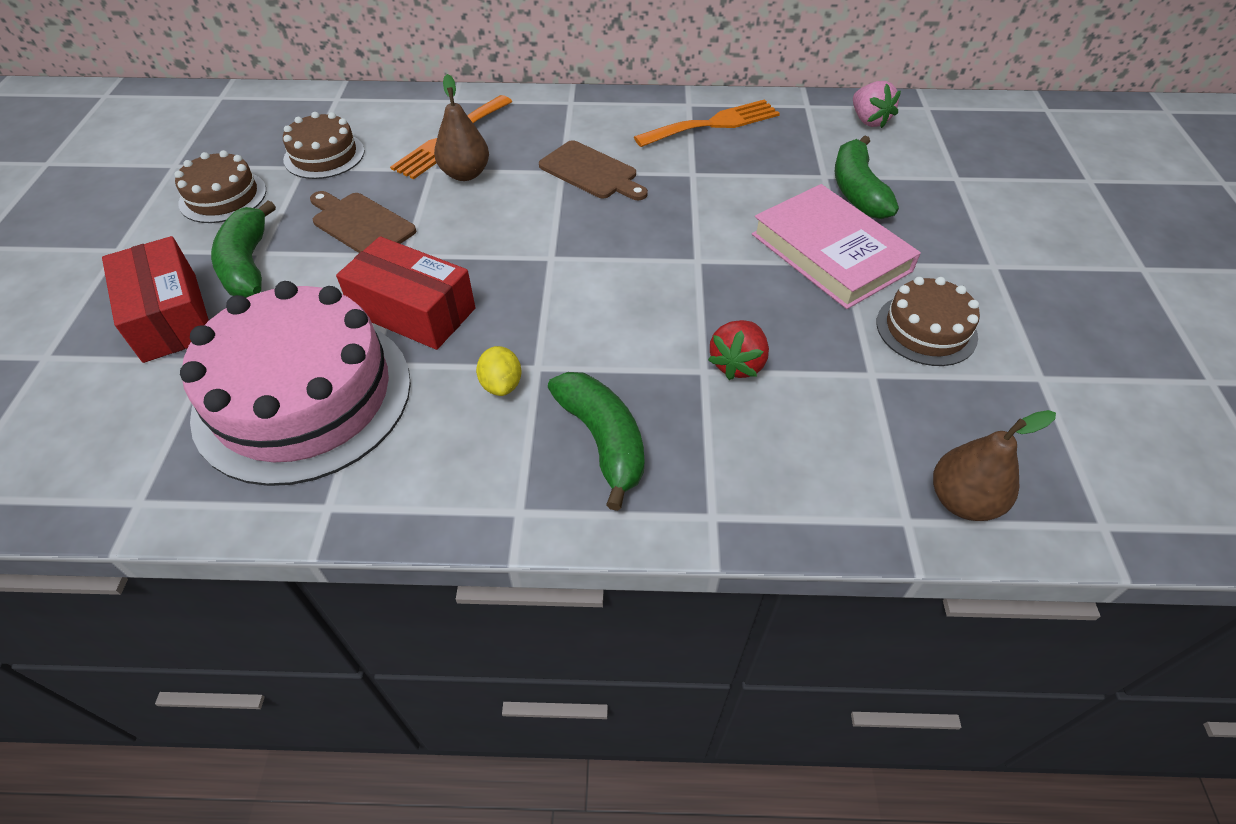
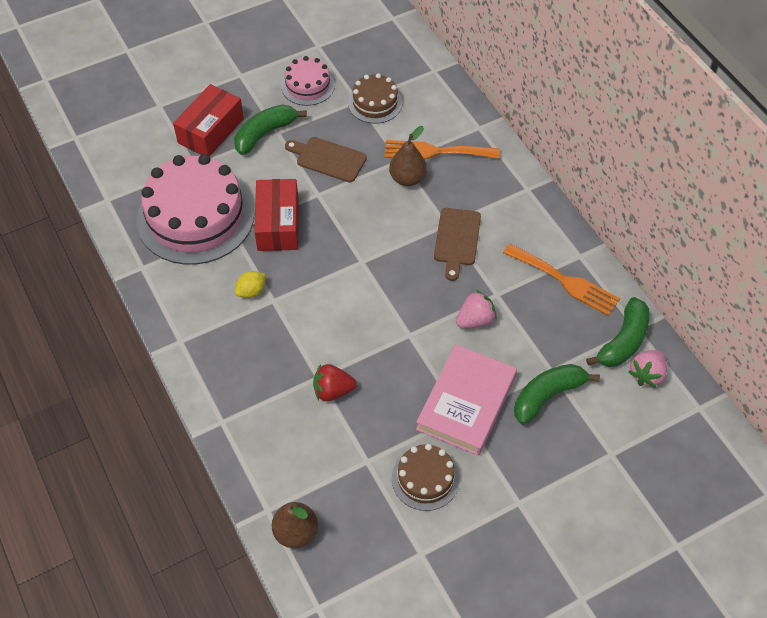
camera: 60 degrees right, 5 degrees up
(223, 197) = (307, 85): brown cake -> pink cake
(360, 224) = (328, 159): brown cutting board -> brown cutting board turned 75 degrees counterclockwise
(602, 441) = (241, 353): green banana -> green banana (623, 341)
(716, 201) = (475, 320): none -> pink strawberry

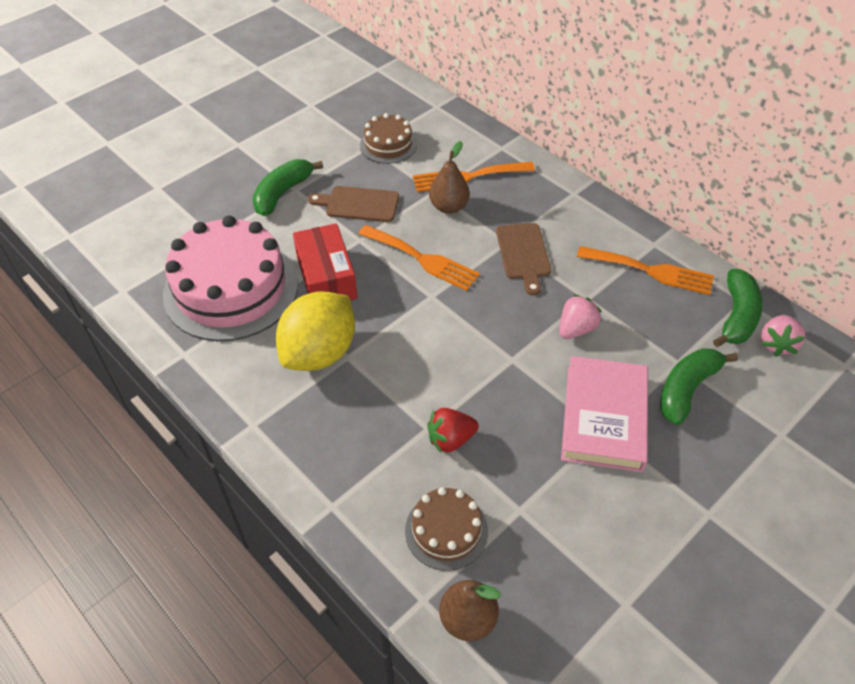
camera: 15 degrees left, 5 degrees down
(211, 131) = (222, 201): red box -> none
(251, 291) = (320, 353): yellow lemon -> yellow lemon, size x2.39
(307, 85) = (313, 141): pink cake -> none
(366, 225) = (422, 259): none -> orange fork
(425, 479) = (594, 513): brown cake -> brown cake (446, 530)

